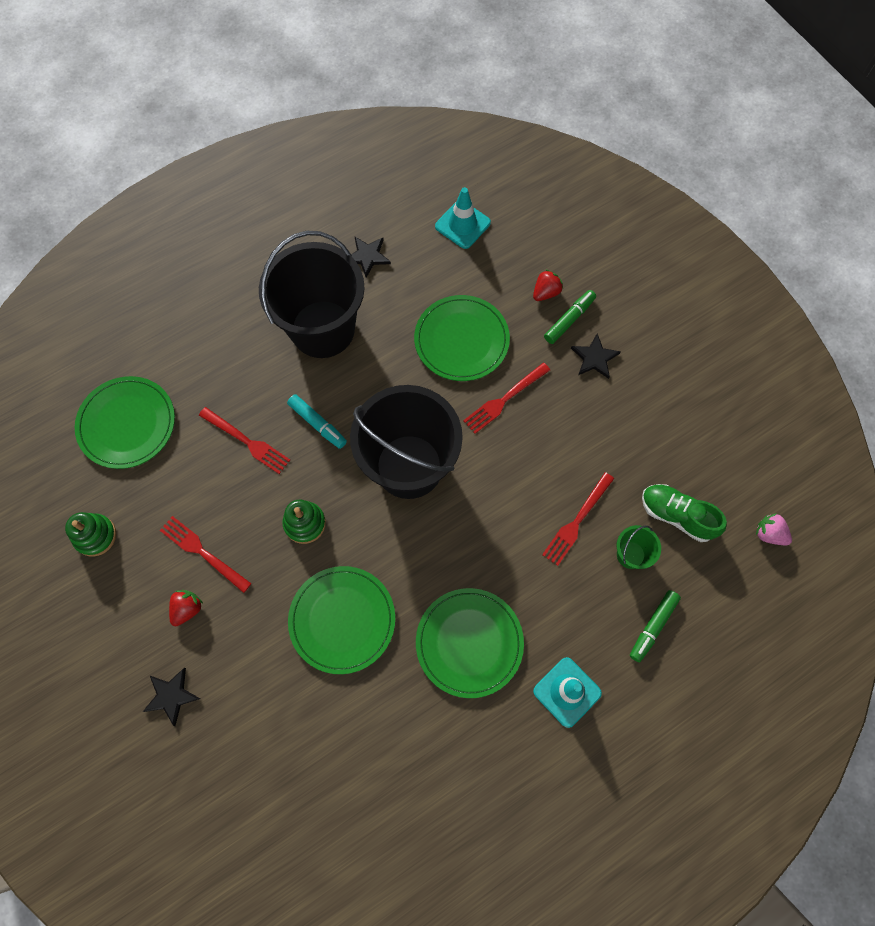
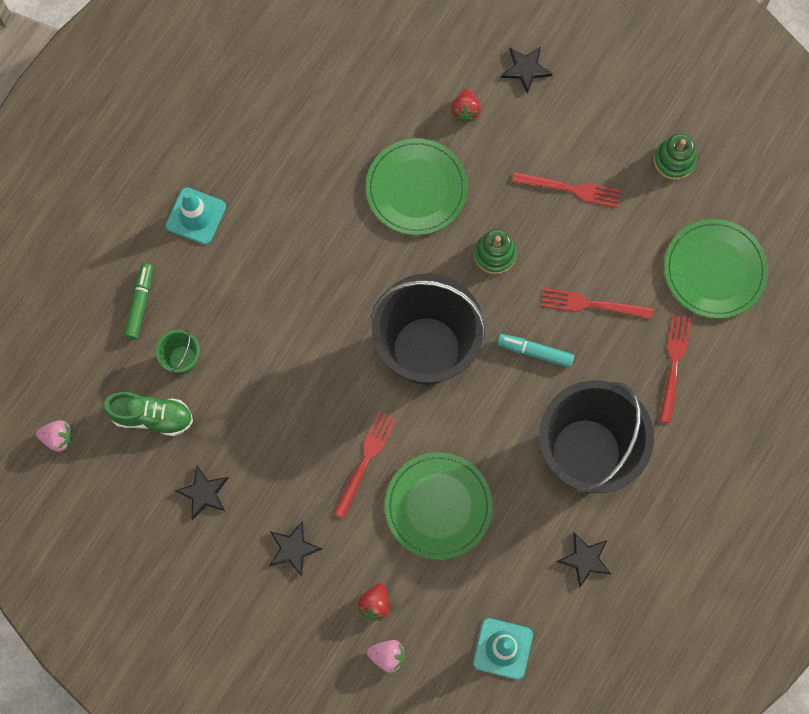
camera: 155 degrees right, 5 degrees up
(187, 609) = (554, 138): red strawberry -> red strawberry (465, 111)
(469, 643) = (297, 218): green plate -> none
(552, 254) = (387, 656): none -> pink strawberry
(569, 320) = (337, 582): green marker -> none
(576, 522) = (245, 368): red fork -> red fork (674, 363)
(653, 432) = (203, 493): none -> black star

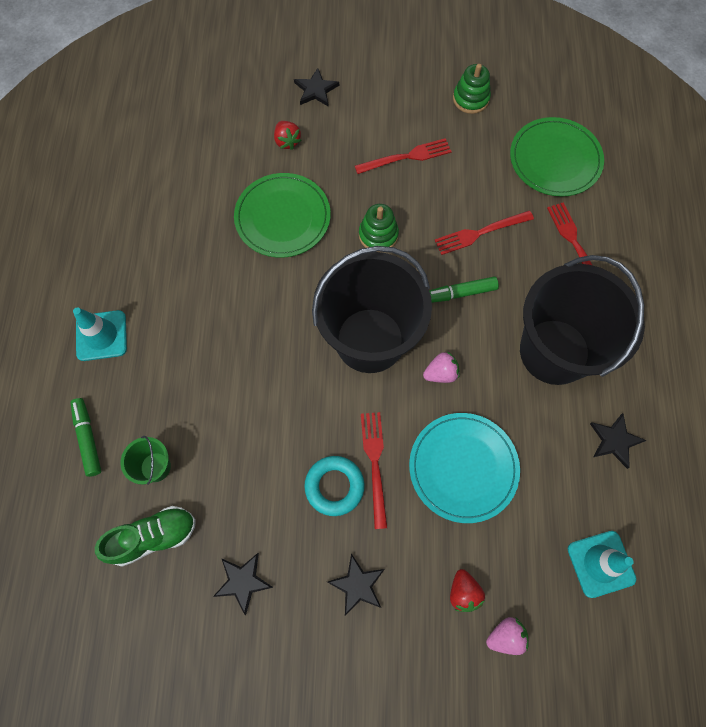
camera: 30 degrees left, 5 degrees down
(58, 438) = (69, 611): pink strawberry -> pink strawberry (441, 373)
(320, 460) = (334, 486): none -> turquoise ring
(438, 506) = (463, 467): green plate -> turquoise plate
(535, 352) = (460, 293): turquoise marker -> green marker

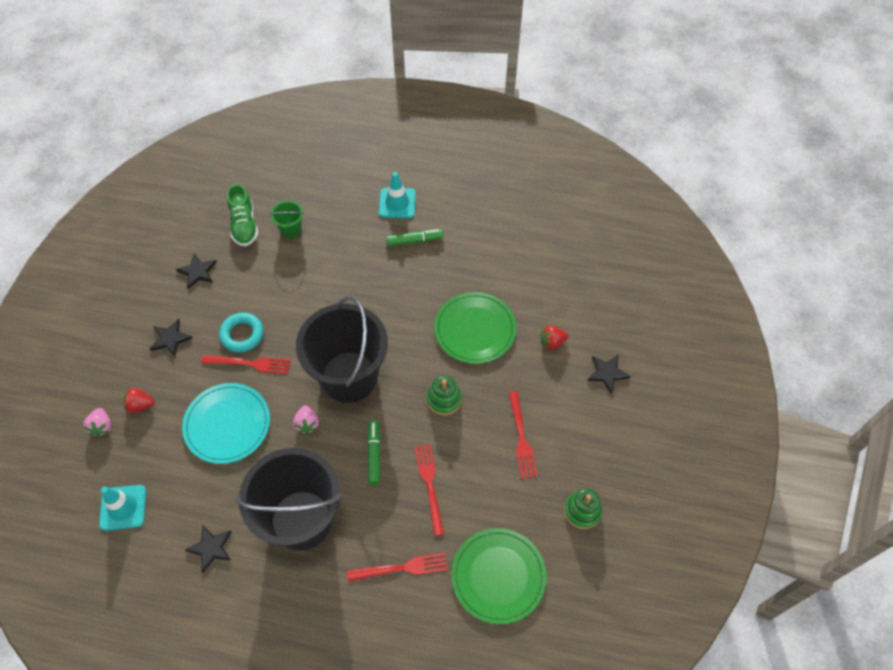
camera: 100 degrees right, 10 degrees down
(88, 438) = (322, 193): green marker -> green marker (414, 240)

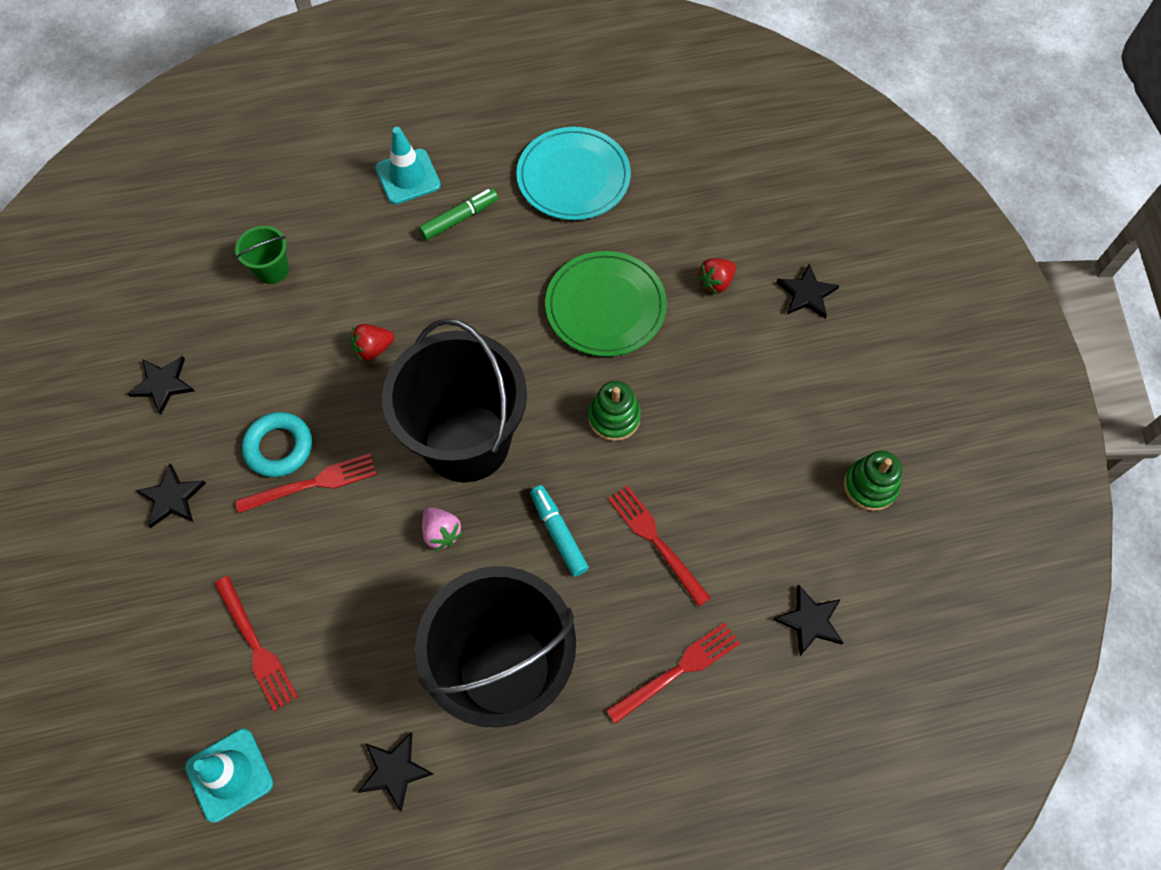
camera: 25 degrees left, 5 degrees up
(101, 426) = (132, 671): pink strawberry -> none
(140, 405) = (176, 614): red strawberry -> red strawberry (373, 349)
(227, 424) = (325, 584): turquoise plate -> turquoise plate (573, 177)
(244, 225) = (199, 290): green shoe -> none
(374, 454) = (558, 533): green marker -> turquoise marker
(498, 576) = (810, 621): green plate -> black star
(522, 438) = (743, 425): red fork -> red fork (257, 647)

